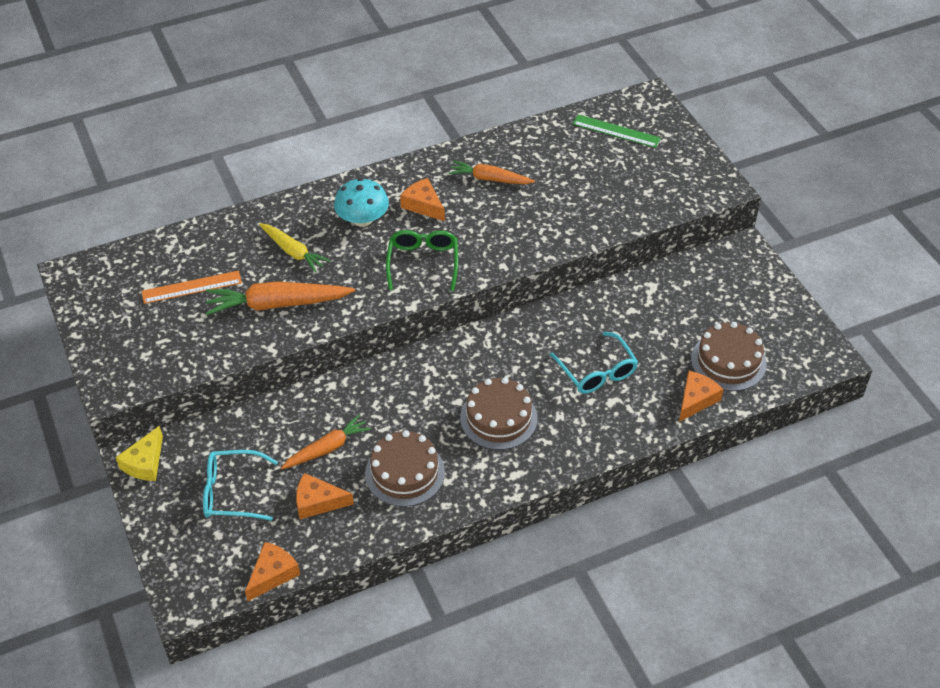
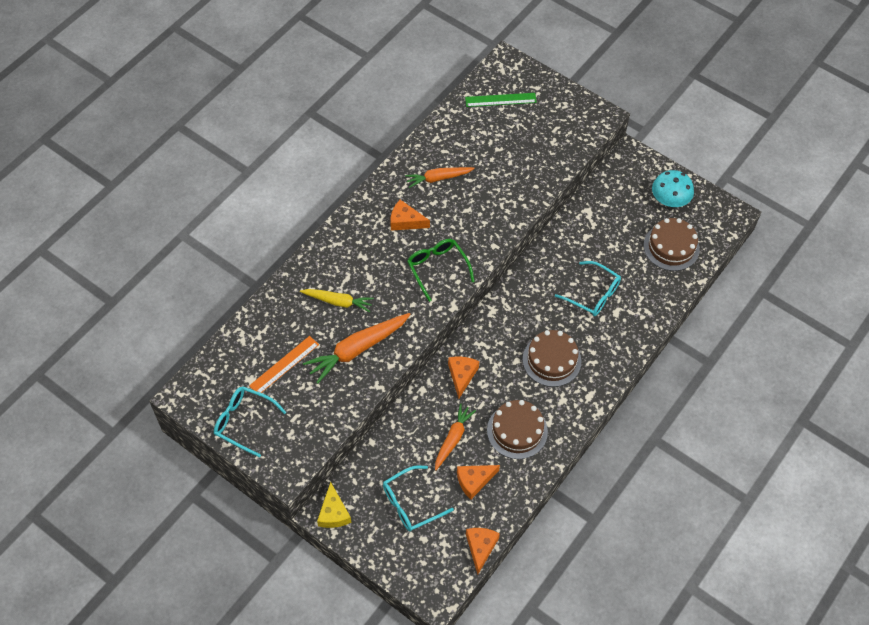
camera: 30 degrees left, 10 degrees up
(109, 322) = (244, 422): none -> turquoise glasses
(362, 219) = (370, 252): turquoise mushroom -> turquoise mushroom (669, 199)
(696, 400) = (668, 285): orange cheese -> orange cheese (462, 375)

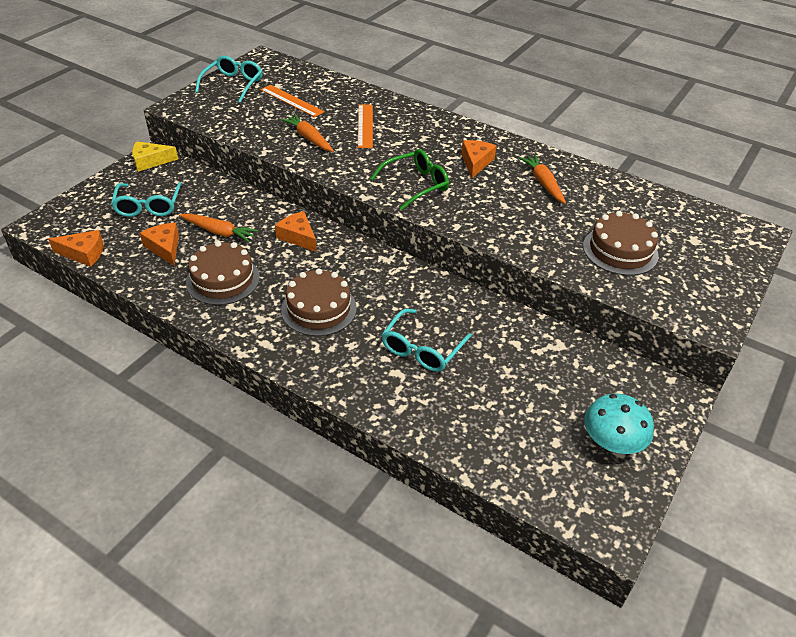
camera: 85 degrees right, 15 degrees down
(338, 302) = (365, 126): yellow carrot -> orange ruler
(357, 349) = (309, 138): orange carrot -> orange carrot, size x0.64
(411, 503) = (148, 206): turquoise glasses -> turquoise glasses turned 150 degrees counterclockwise
(462, 375) = (298, 237): orange cheese -> orange cheese turned 135 degrees counterclockwise
(500, 100) = (688, 229): green ruler -> none
(671, 247) = (521, 440): brown cake -> brown cake (620, 250)

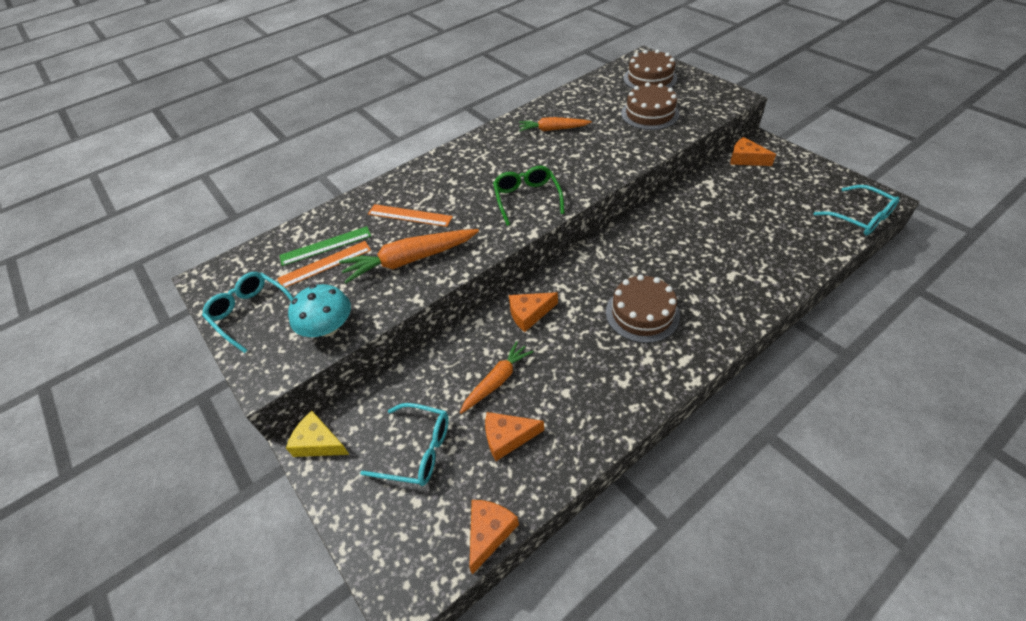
camera: 65 degrees left, 5 degrees up
(150, 161) = (318, 442): yellow cheese -> yellow cheese turned 105 degrees clockwise
(223, 279) = (580, 385): brown cake -> brown cake (650, 78)
(309, 138) = (410, 260): orange carrot -> orange carrot, size x1.57
(313, 95) = (325, 246): none -> green ruler
(422, 349) = (704, 255): turquoise glasses -> turquoise glasses (860, 217)
(476, 162) = (507, 158): orange cheese -> orange cheese (746, 159)
(612, 442) = (805, 181): turquoise mushroom -> turquoise mushroom (328, 328)

